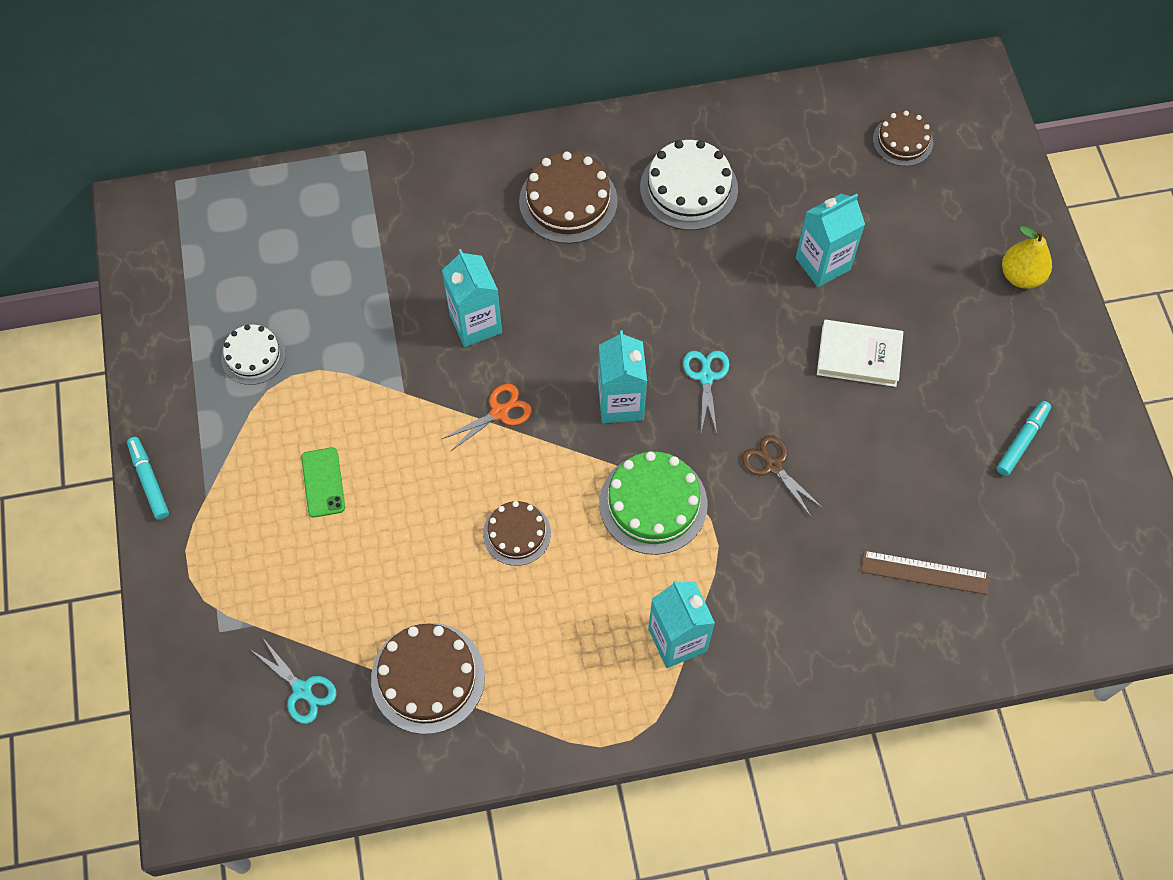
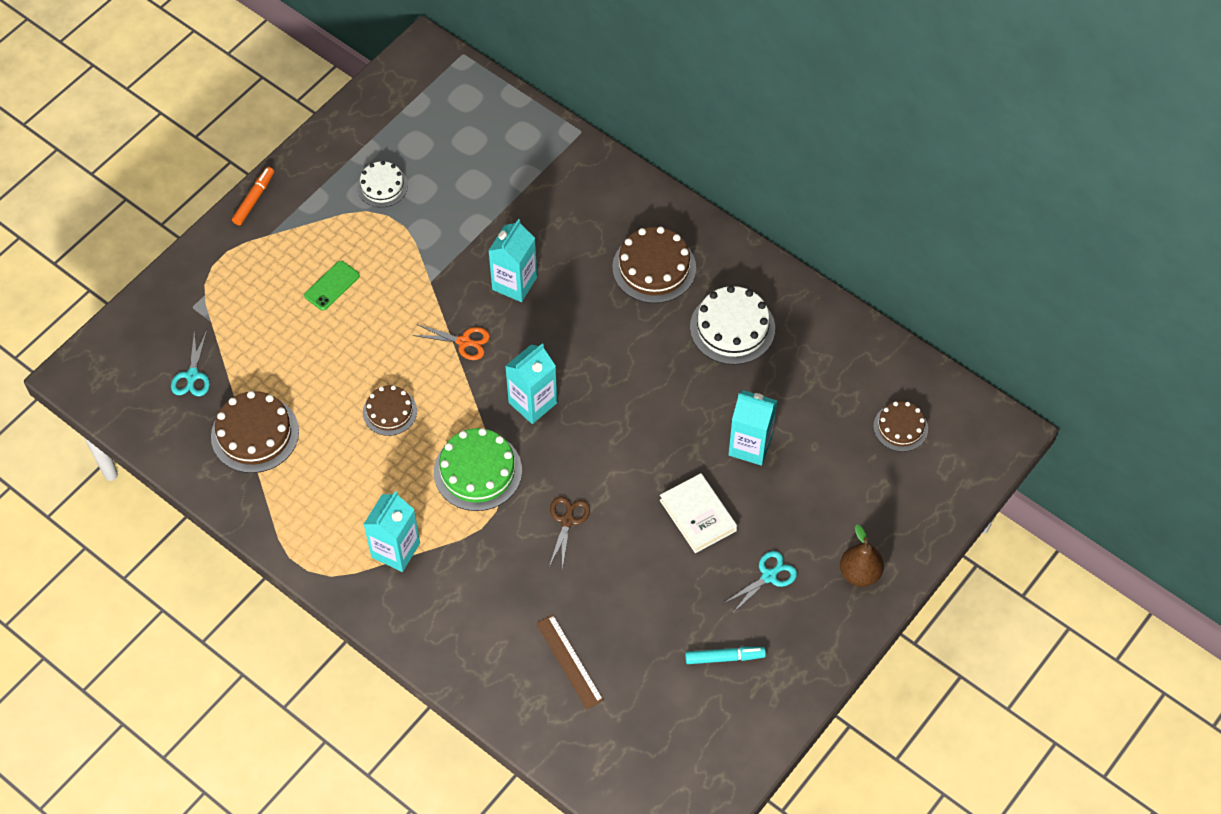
camera: 50 degrees right, 5 degrees down
(149, 481) = (254, 199): turquoise marker -> orange marker
(706, 377) = (597, 437): turquoise scissors -> turquoise scissors (769, 576)
(1021, 276) = (859, 573): yellow pear -> brown pear

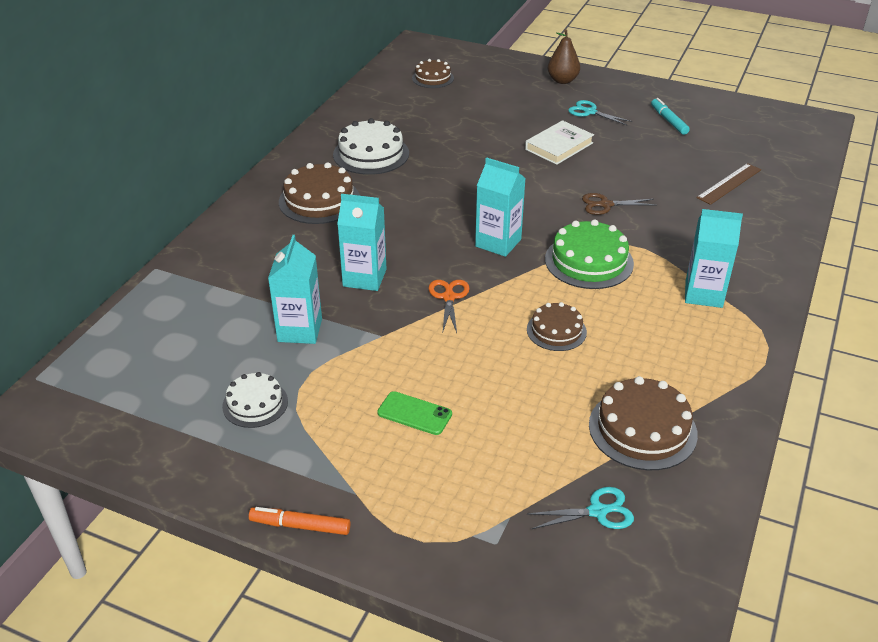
camera: 105 degrees left, 20 degrees down
(750, 446) = (482, 132): turquoise carton -> turquoise carton (300, 330)

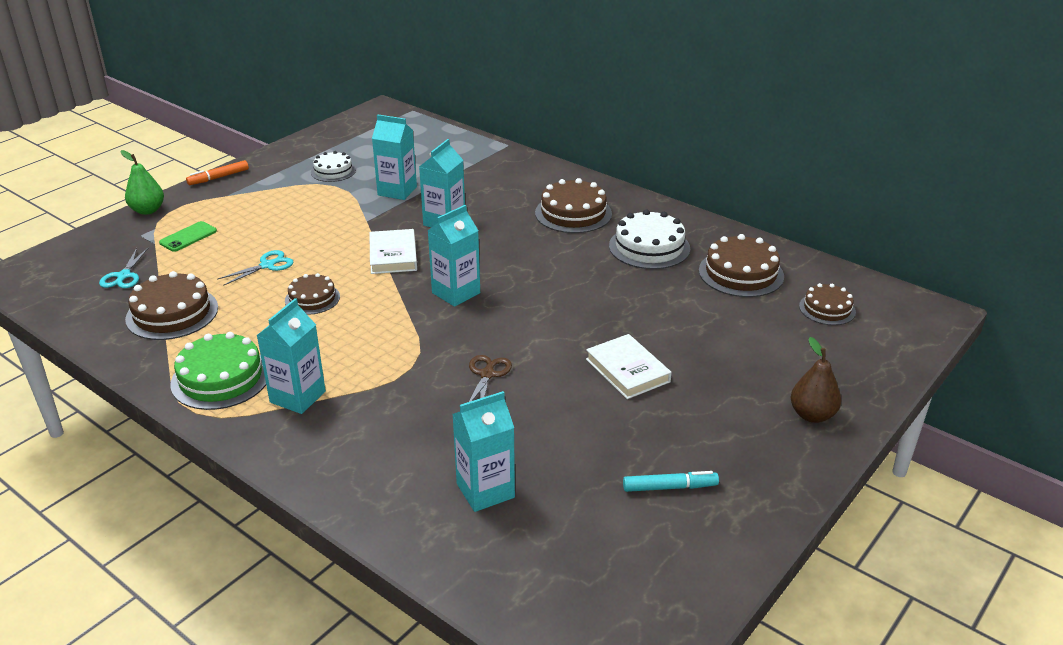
camera: 105 degrees right, 5 degrees down
(300, 526) = (218, 177): orange marker -> orange marker turned 150 degrees counterclockwise
(397, 111) = (741, 273): none -> brown cake
(414, 413) = (275, 223): green phone -> green phone (188, 237)
(426, 569) = (148, 210): none -> green pear
(449, 297) = (393, 255): orange scissors -> white book
(589, 112) = (711, 417): turquoise scissors -> turquoise scissors (267, 265)
(589, 261) = (395, 338): green cake -> green cake (221, 378)
(729, 183) = (485, 490): brown ruler -> turquoise carton

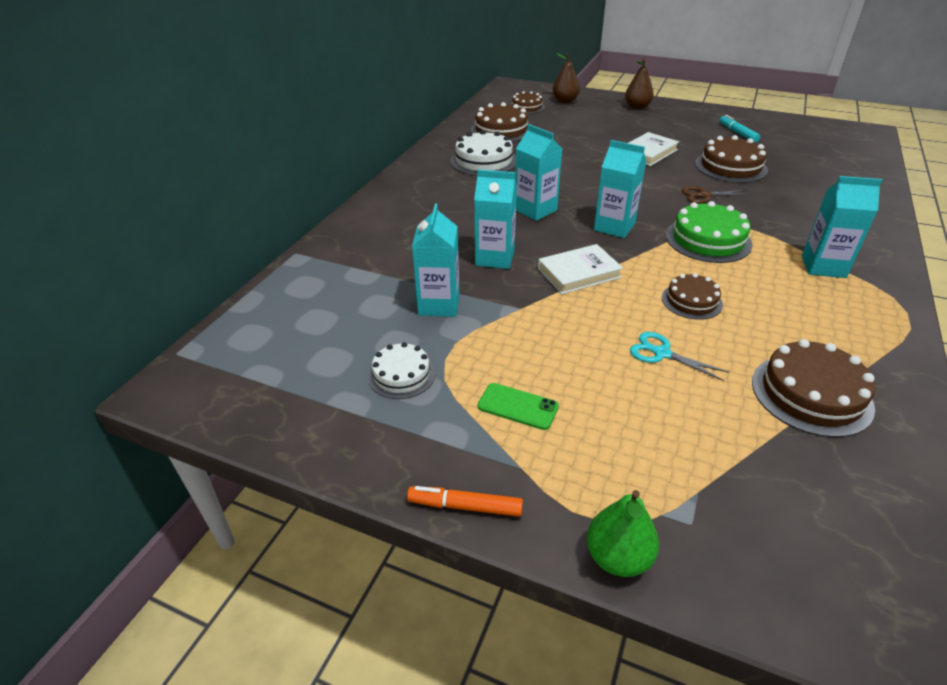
camera: 105 degrees left, 5 degrees up
(123, 276) = (794, 484): turquoise scissors -> none
(188, 237) = (656, 458): green phone -> green phone (517, 406)
(218, 177) = (465, 506): orange marker -> orange marker turned 150 degrees clockwise
(221, 378) = (854, 315): green cake -> green cake (708, 240)
(485, 490) = (809, 177): turquoise carton -> turquoise carton (535, 210)
(573, 213) = (443, 196): brown cake -> brown cake (730, 167)
(850, 349) = (565, 101): none -> brown pear

